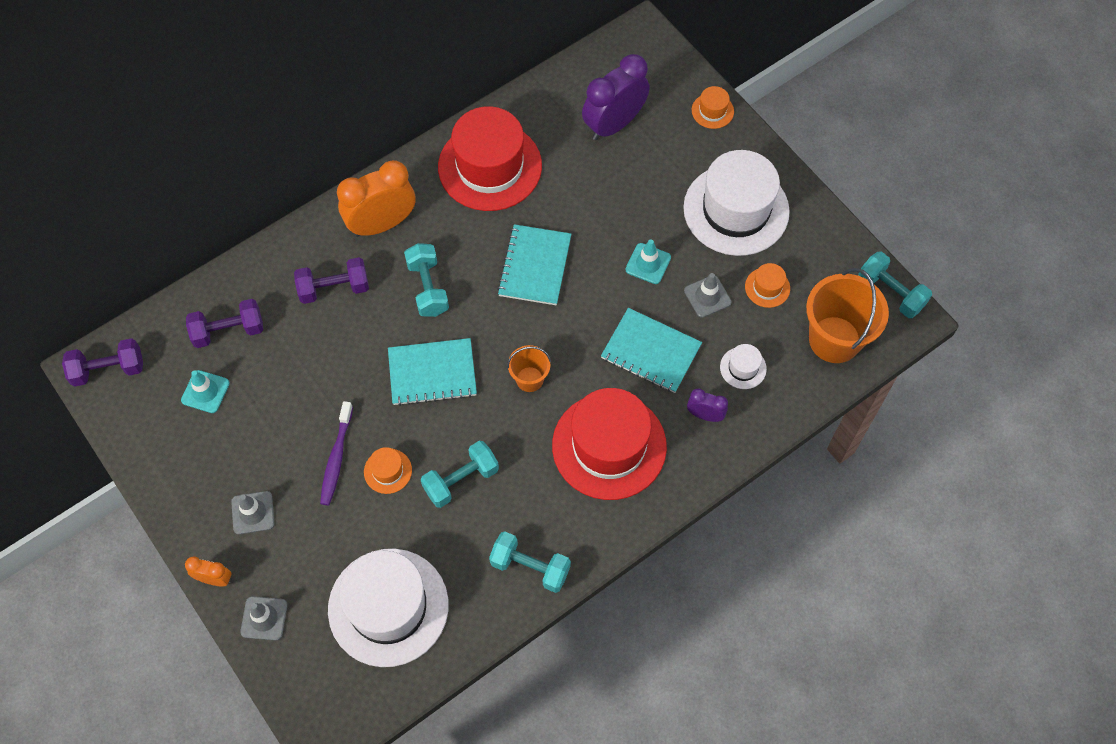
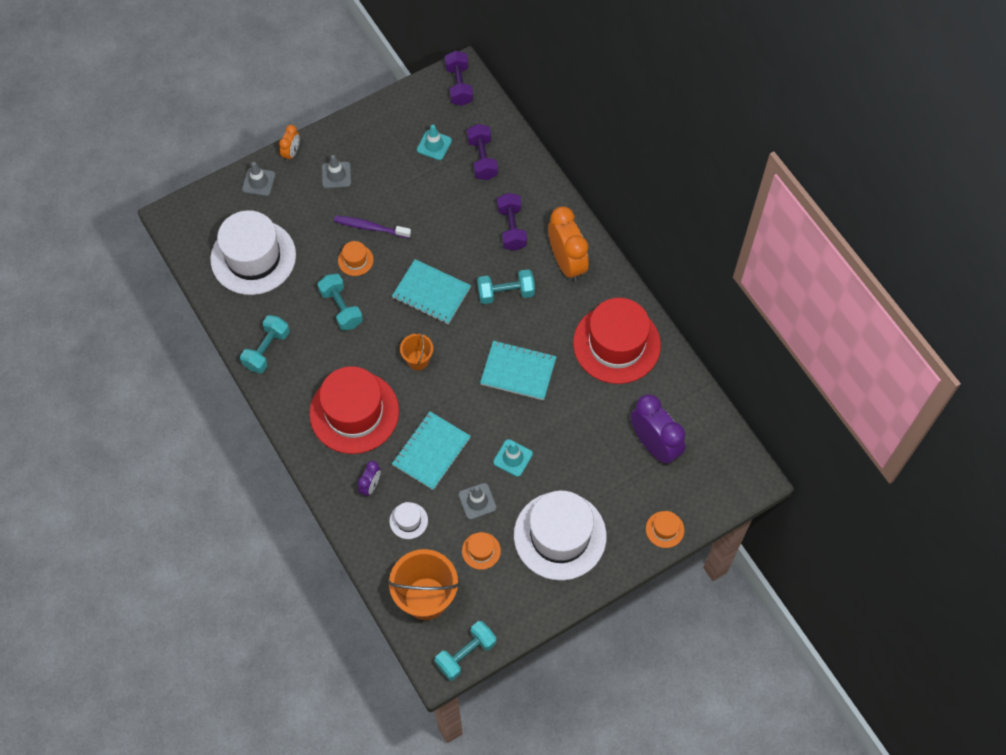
camera: 95 degrees right, 0 degrees up
(432, 373) = (431, 293): turquoise notebook -> turquoise notebook turned 60 degrees counterclockwise

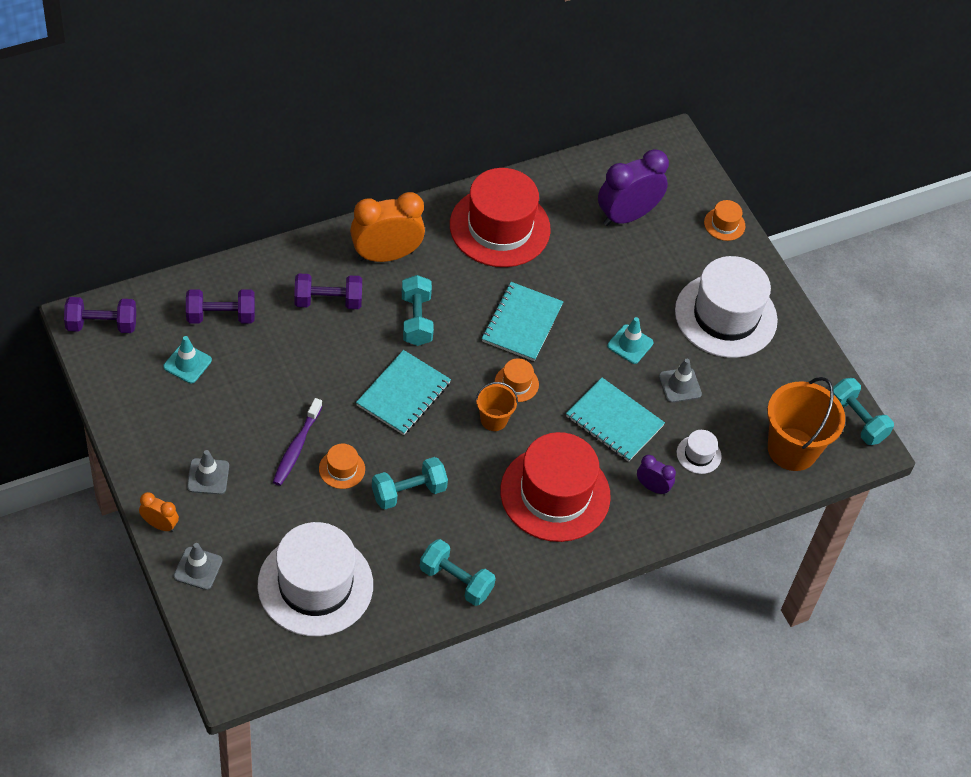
camera: 90 degrees left, 10 degrees down
(481, 551) = (739, 390): orange hat -> orange hat (516, 383)

